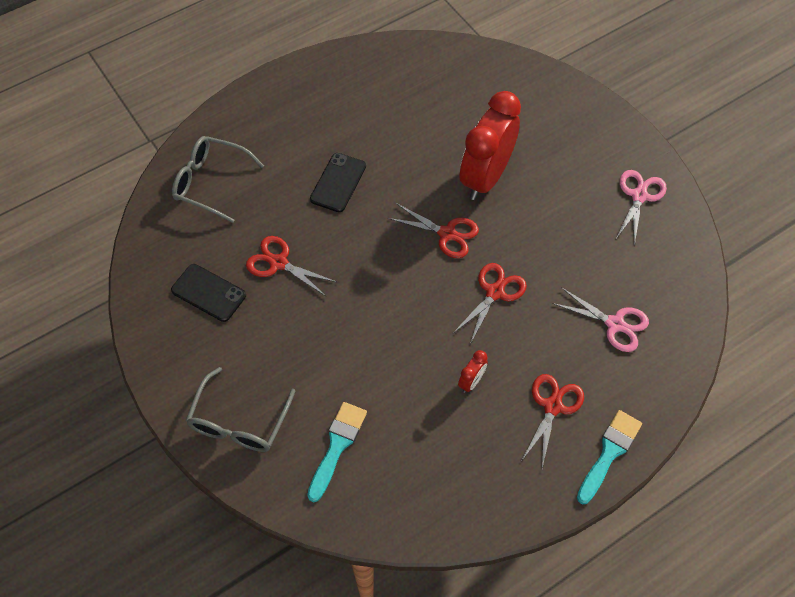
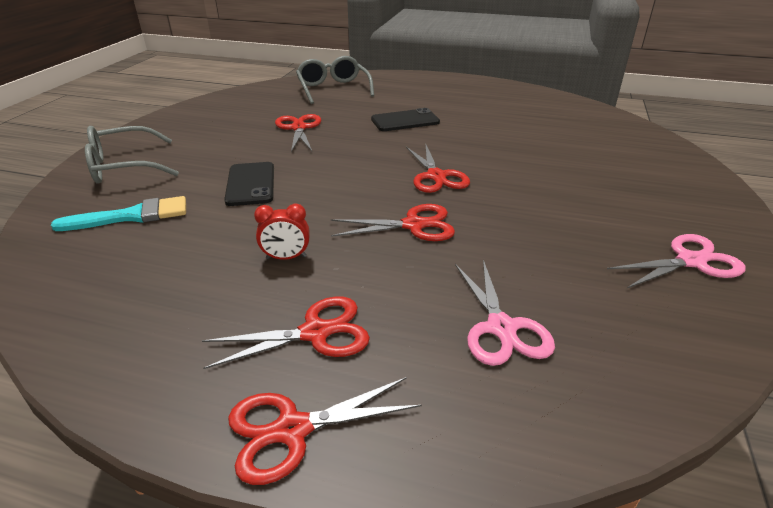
camera: 50 degrees right, 25 degrees down
(208, 293) = (239, 117): black phone -> black phone (250, 184)
(485, 177) = (525, 169): red clock -> none
(609, 453) = (292, 430): turquoise brush -> red scissors

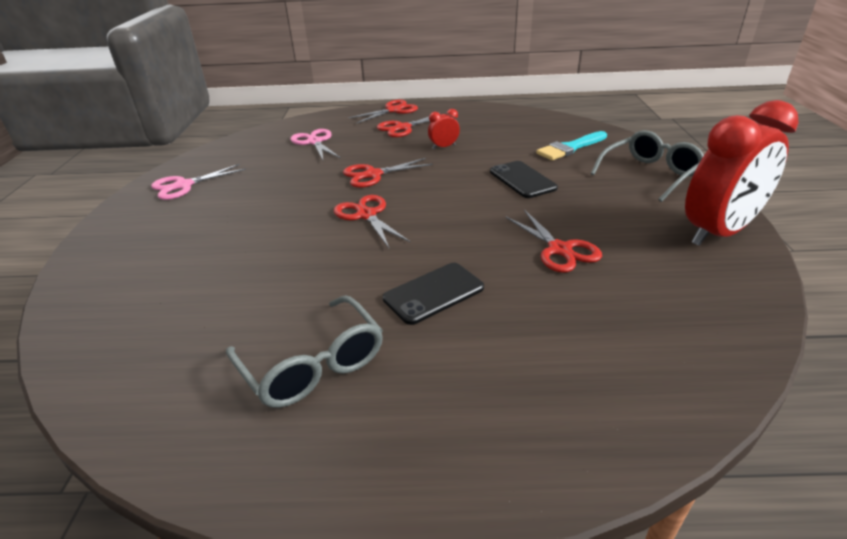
camera: 165 degrees right, 0 degrees up
(179, 120) = (718, 233): none -> red clock
(333, 89) = (619, 364): grey glasses -> grey glasses (313, 364)

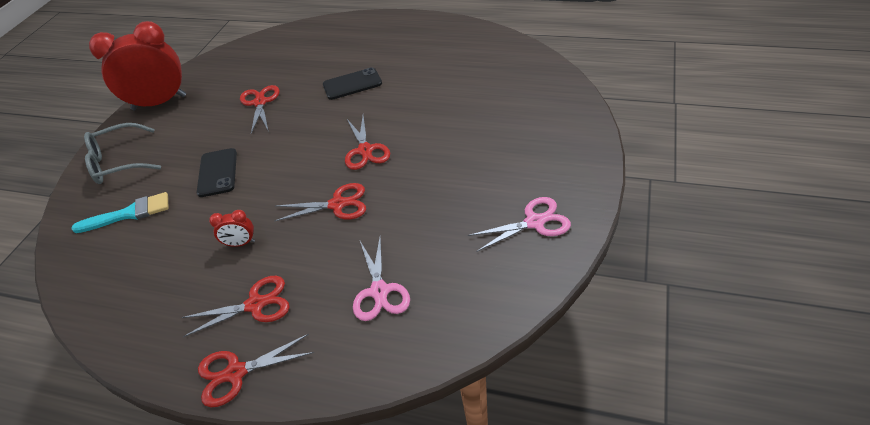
camera: 160 degrees left, 10 degrees up
(313, 364) = (427, 57): grey glasses -> none

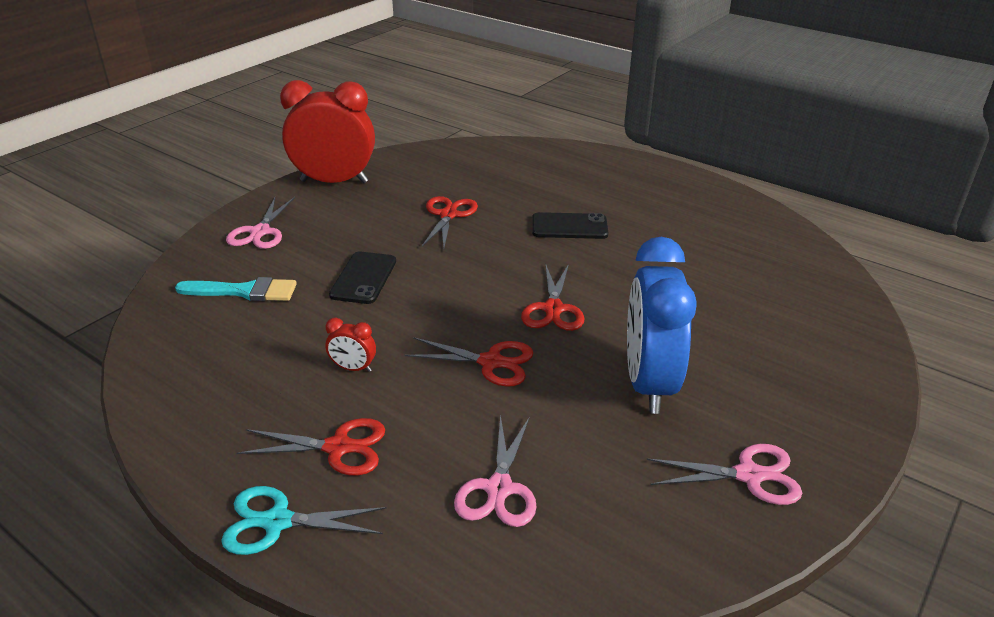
camera: 15 degrees right, 10 degrees down
(119, 162) = (260, 232): grey glasses -> pink scissors
(236, 373) = (277, 522): red scissors -> turquoise scissors
(449, 182) = (648, 383): none -> blue clock

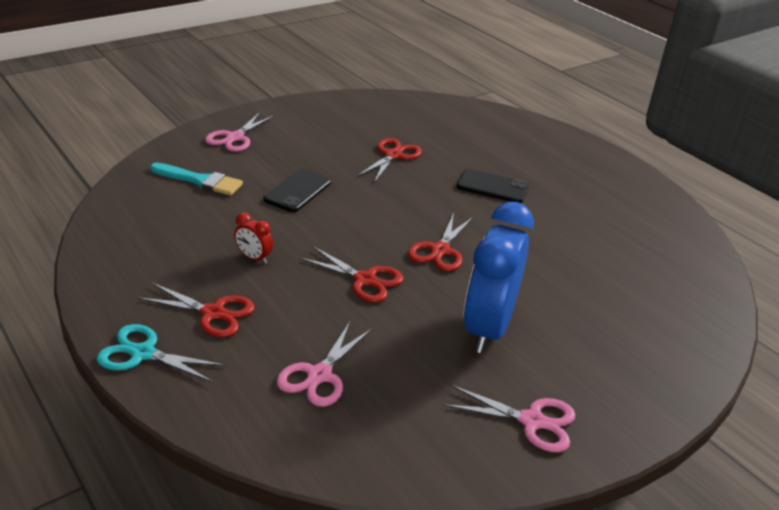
camera: 15 degrees right, 0 degrees up
(334, 181) = (313, 109): red clock -> none

